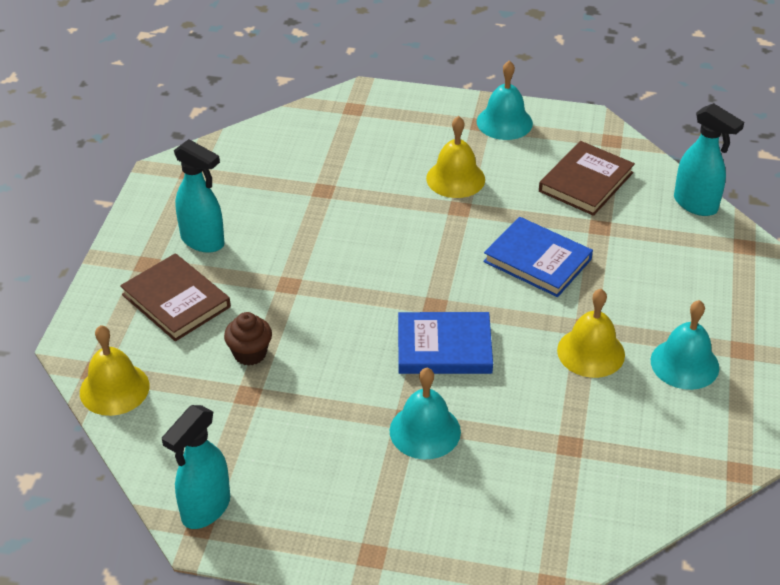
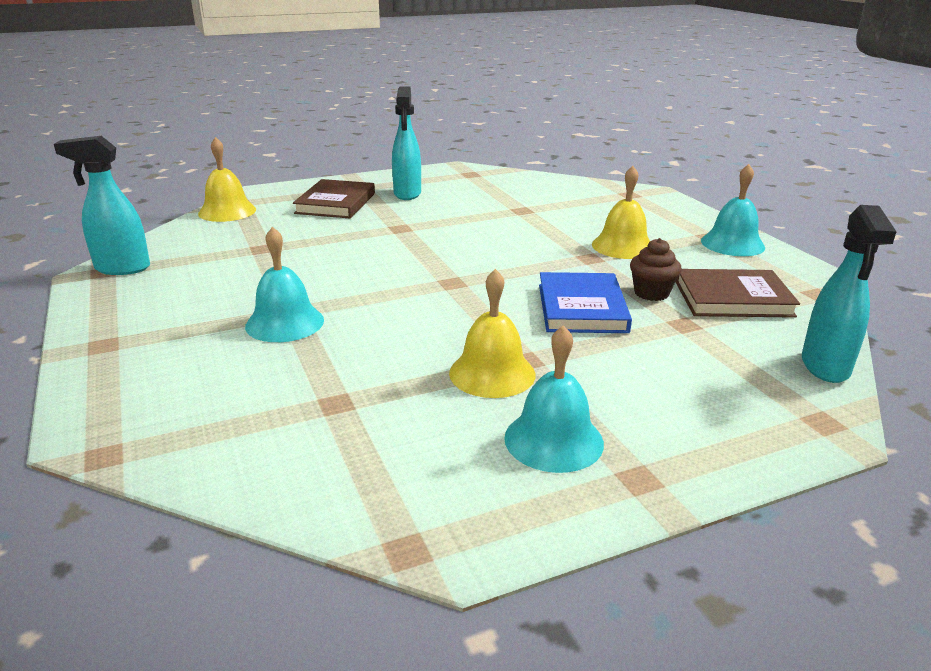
camera: 55 degrees right, 15 degrees down
(250, 353) = (308, 237): brown cupcake -> brown cupcake (651, 293)
(444, 347) = (403, 300): blue book -> none

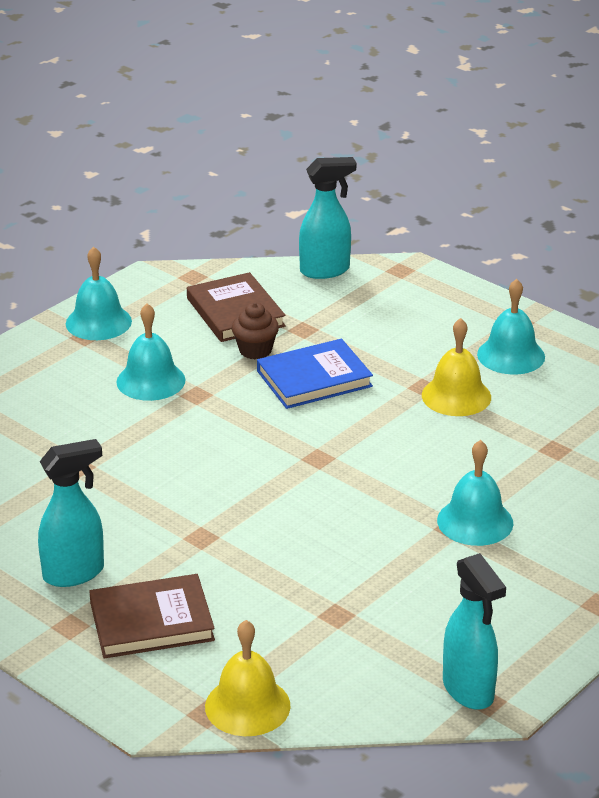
camera: 115 degrees left, 5 degrees up
(623, 246) = (151, 381): yellow bell -> turquoise bell

